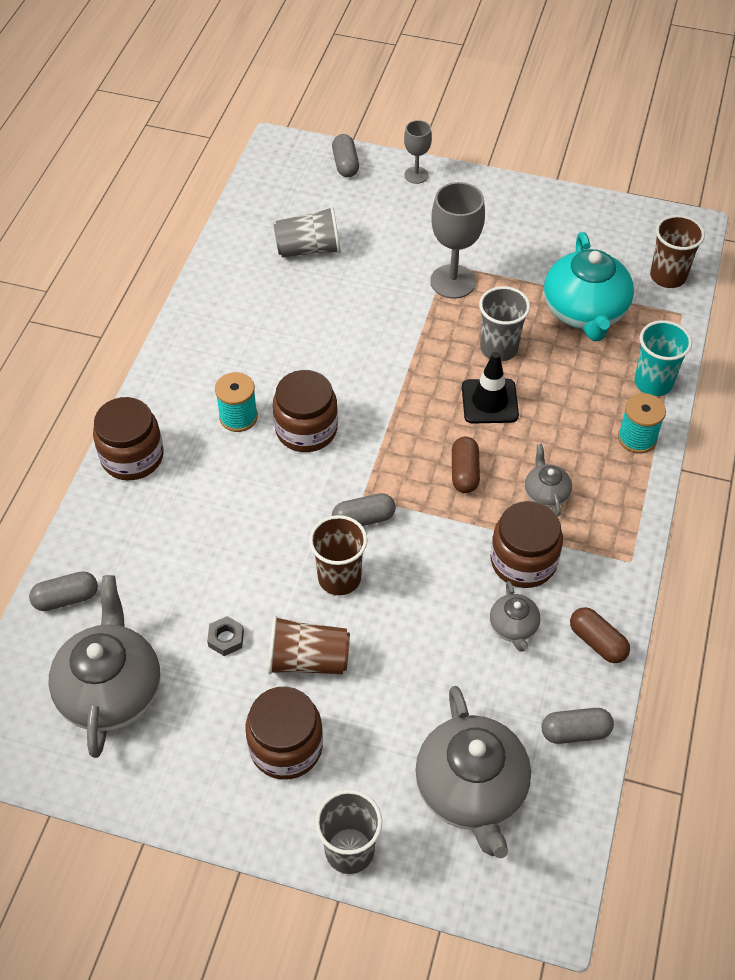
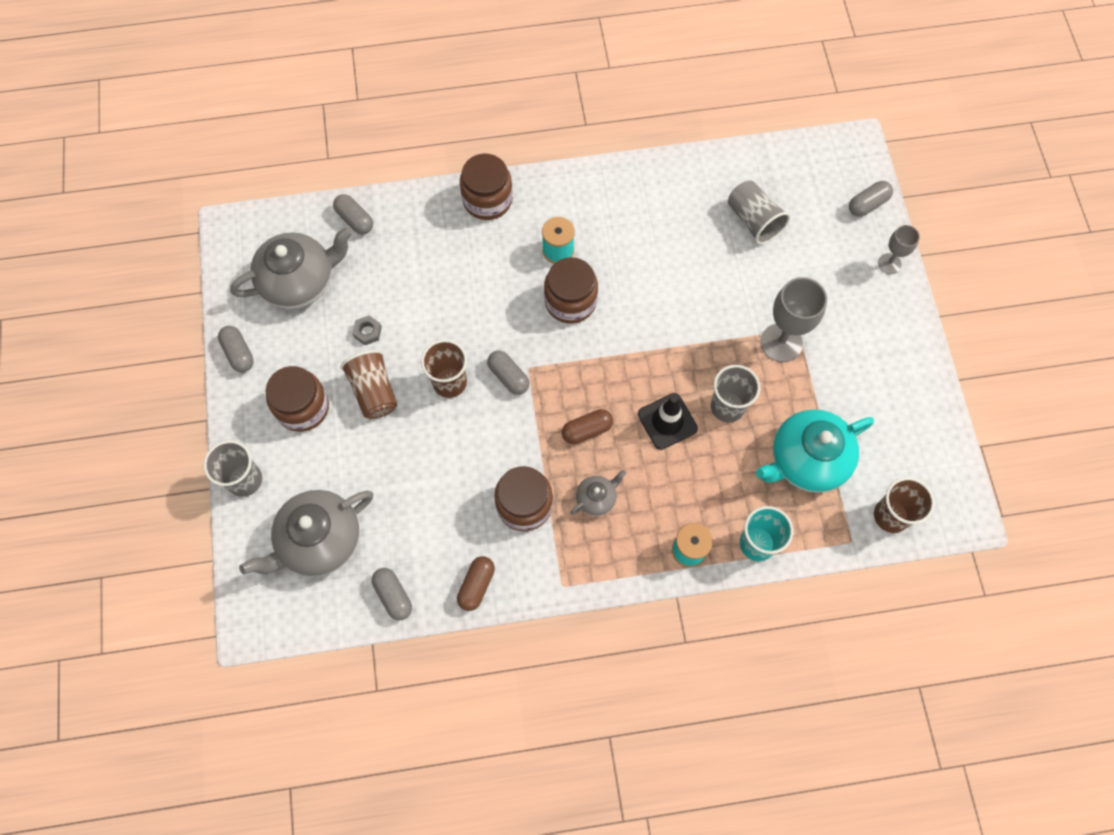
camera: 65 degrees right, 15 degrees up
(168, 797) = (238, 353): none -> grey capsule
(513, 627) = (462, 520): grey teapot -> none

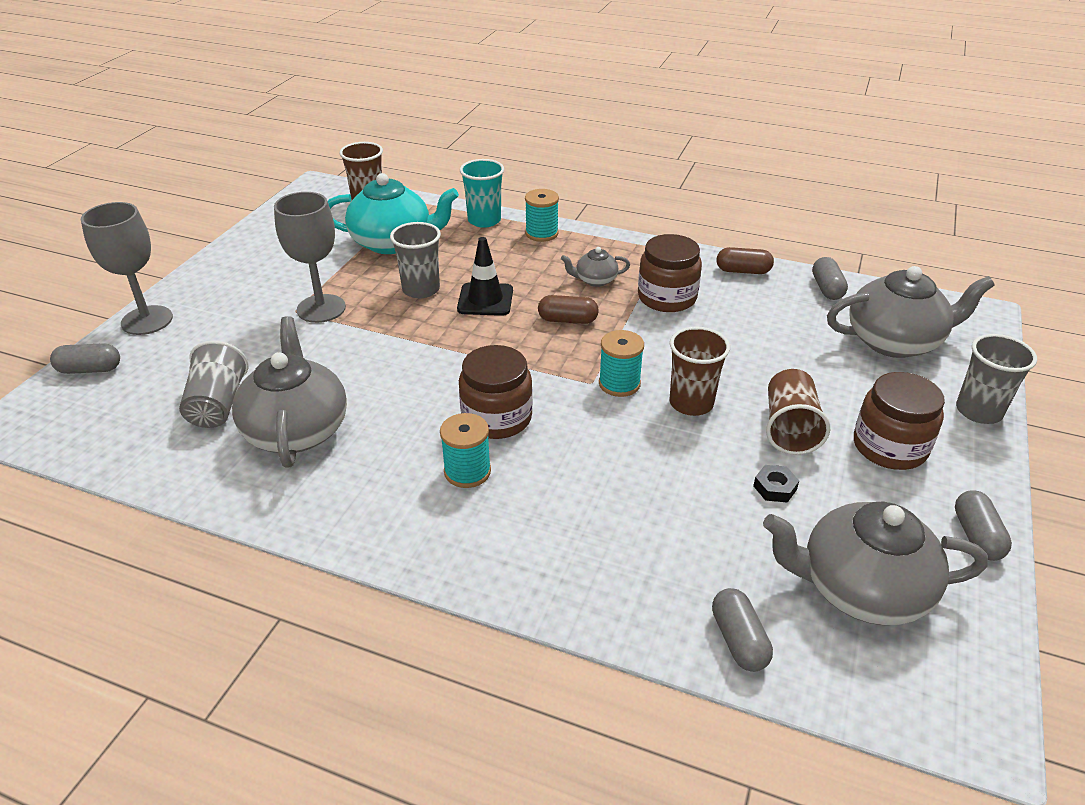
camera: 150 degrees left, 30 degrees down
(367, 332) = (775, 488): grey nut -> black nut
(476, 585) = (743, 271): brown capsule -> brown capsule turned 45 degrees clockwise
(487, 200) = (513, 573): brown jar -> none
(508, 376) = (619, 384): grey capsule -> turquoise spool
(685, 228) = (297, 430): none -> grey teapot
(889, 263) = (147, 320): grey goblet -> grey goblet, size x1.75

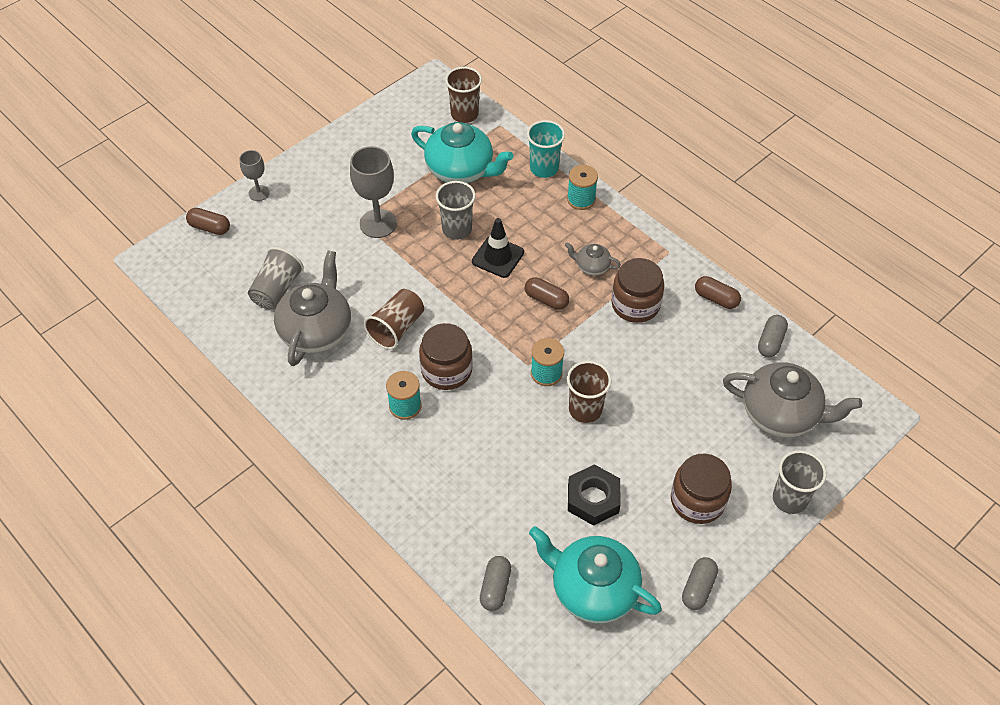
camera: 25 degrees right, 15 degrees up
(90, 369) = (210, 228): grey capsule -> brown capsule
(147, 320) = (259, 193): grey goblet -> grey goblet, size x0.57
(775, 488) = (593, 498): black nut -> black nut, size x1.91
(789, 428) = (639, 457): brown cup -> brown cup (396, 328)
(860, 588) = (592, 589): grey teapot -> turquoise teapot

